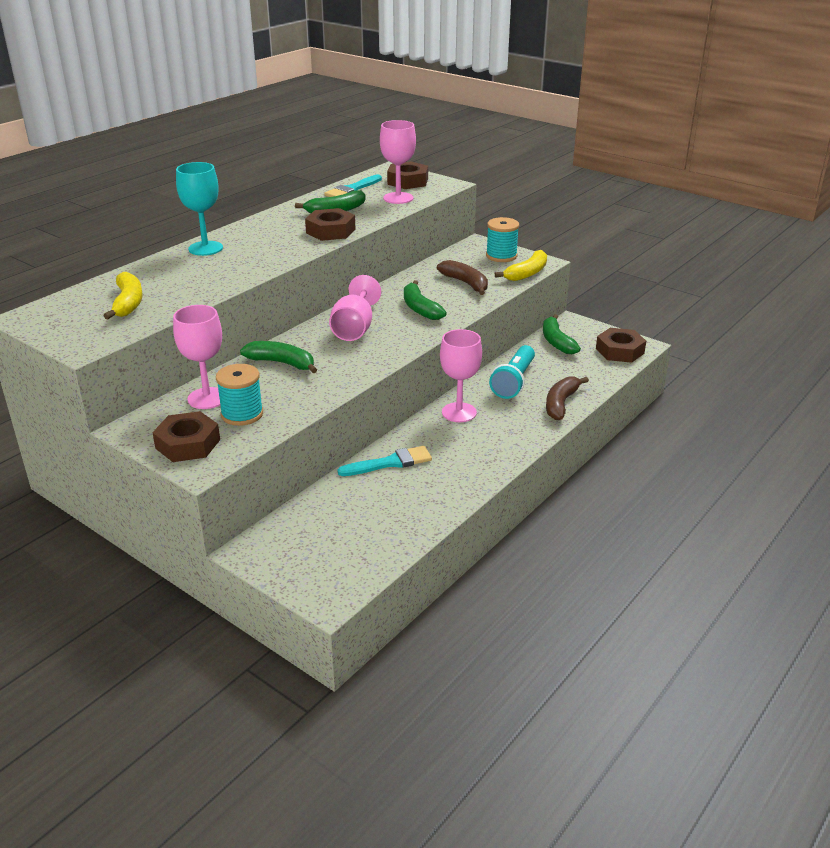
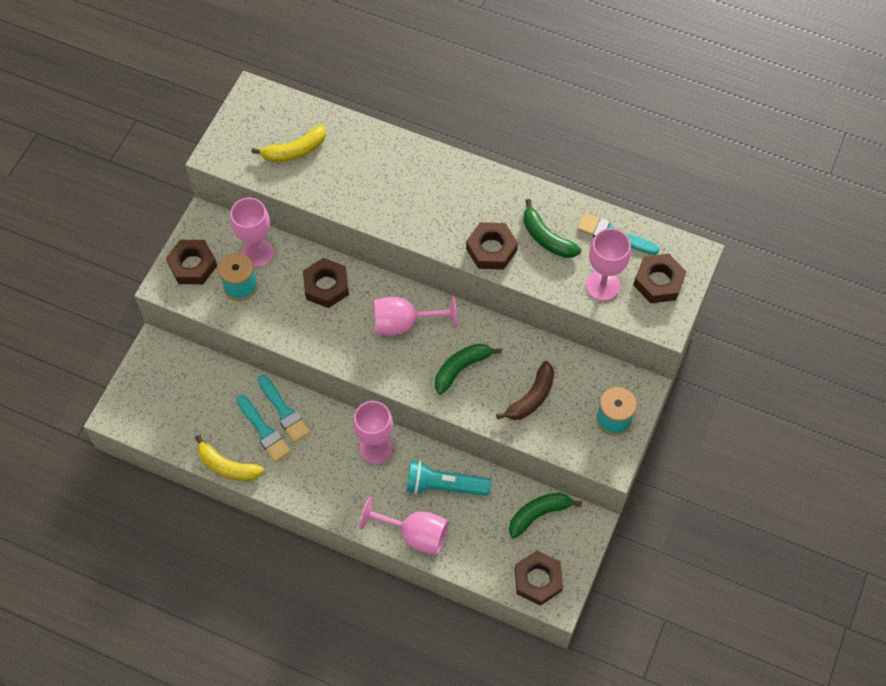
camera: 75 degrees right, 30 degrees up
(205, 248) = (418, 162): turquoise goblet -> none
(282, 363) = (326, 286): green banana -> brown nut
(408, 479) = (264, 431): none -> turquoise brush
(527, 273) = (576, 453): yellow banana -> yellow banana (227, 466)
(561, 404) = (415, 534): brown banana -> pink goblet

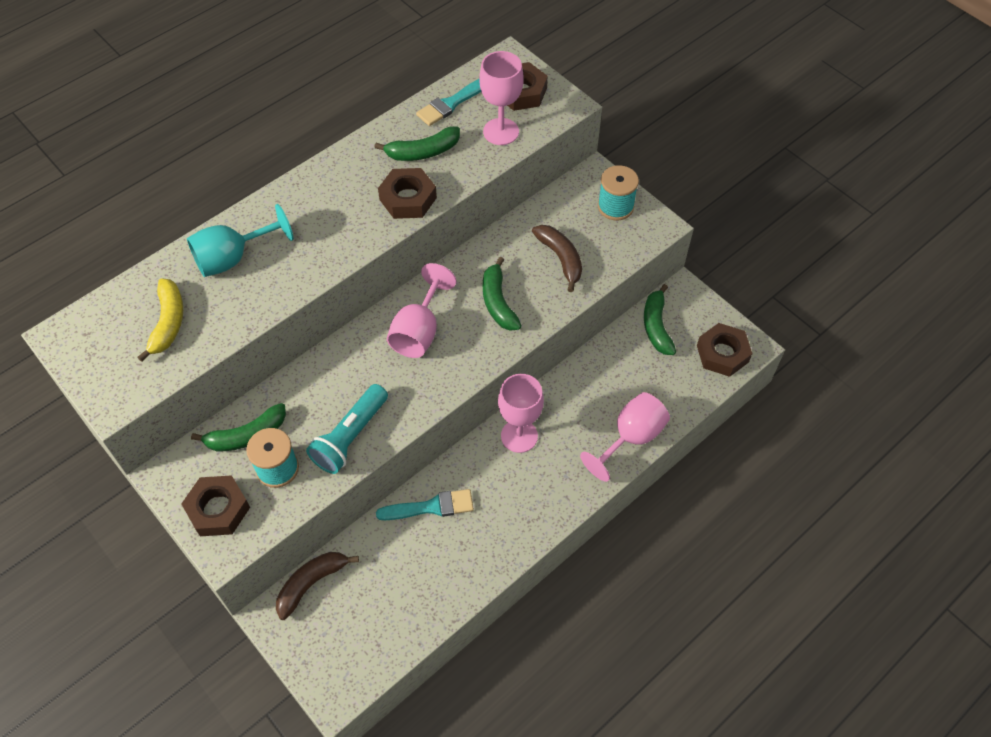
camera: 65 degrees left, 5 degrees down
(188, 360) = (311, 583): none -> brown banana
(227, 466) = (466, 590): yellow banana -> none
(257, 253) = (247, 435): pink goblet -> green banana
(264, 431) = (443, 536): turquoise brush -> none
(326, 286) = (331, 384): brown nut -> none
(371, 161) = (233, 258): none -> turquoise goblet
(444, 486) = (590, 391): turquoise flashlight -> turquoise flashlight (350, 436)

